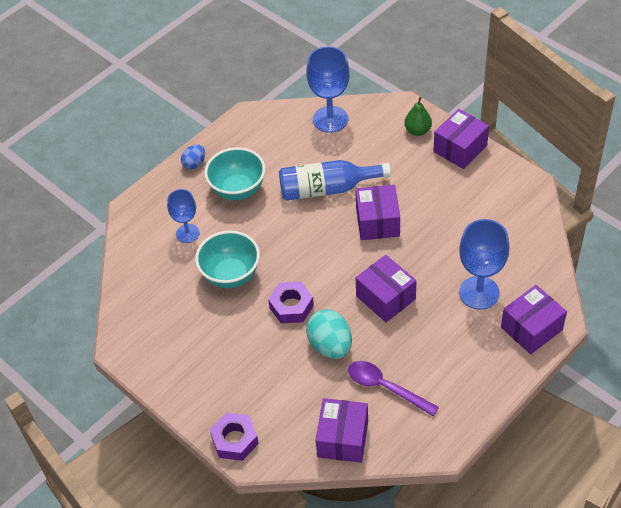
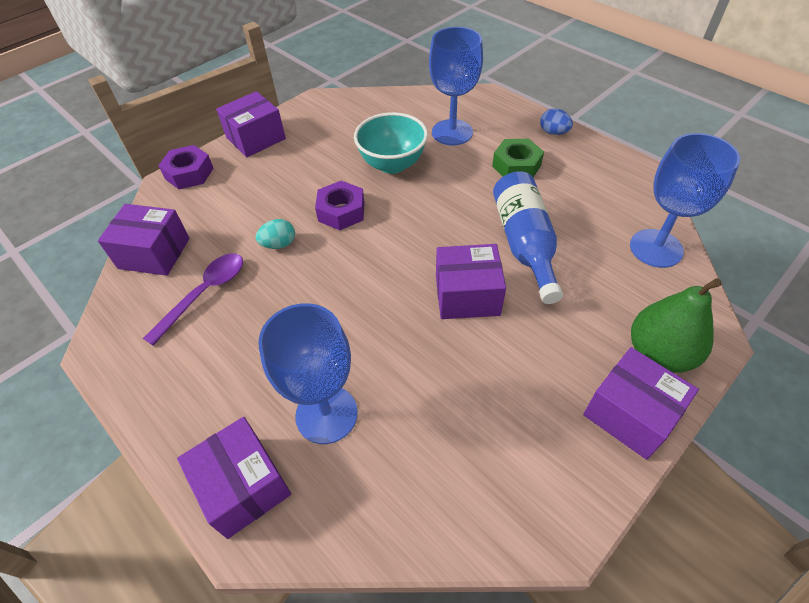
camera: 90 degrees right, 0 degrees up
(187, 233) = (452, 132): blue goblet -> blue goblet, size x1.60
(238, 190) = (516, 166): turquoise bowl -> green nut
(330, 345) = (279, 244): turquoise egg -> turquoise egg, size x0.58
(386, 297) = (338, 299): purple box -> purple box (256, 138)
(417, 130) = (659, 353): green pear -> green pear, size x1.60

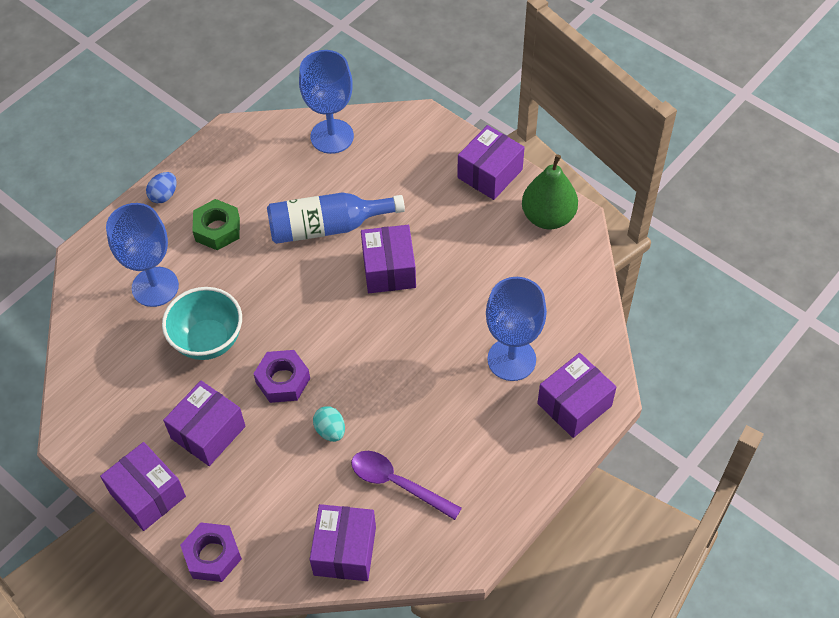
camera: 95 degrees left, 5 degrees up
(301, 167) = (208, 432): none -> purple box
(659, 353) = (438, 150): green pear -> green pear (548, 217)

